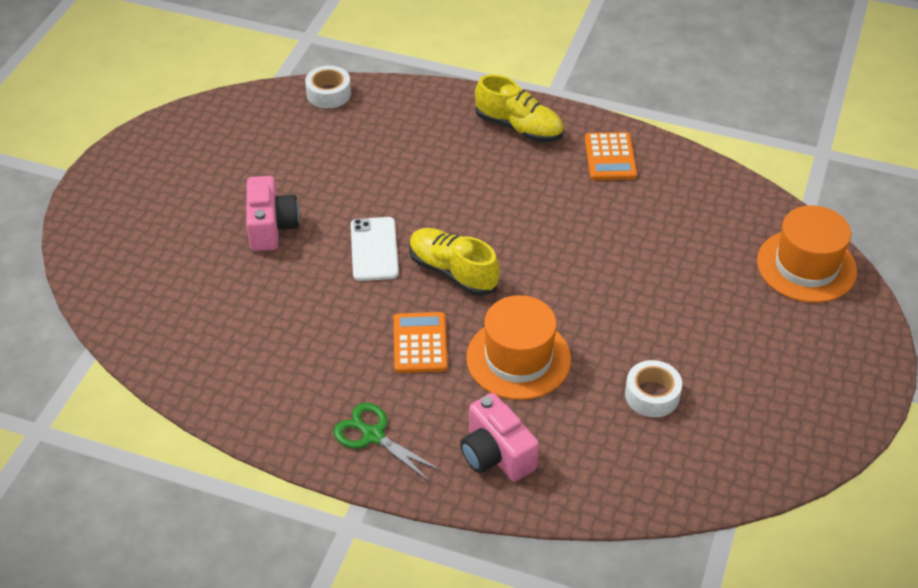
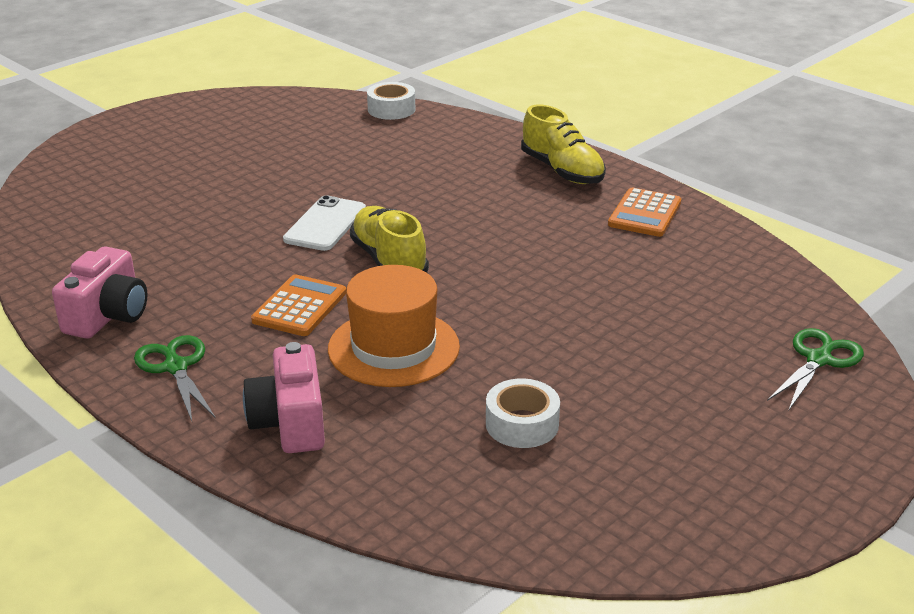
camera: 25 degrees right, 15 degrees down
(271, 227) = (242, 185): pink camera -> pink camera (108, 316)
(806, 266) = (818, 360): orange hat -> green scissors

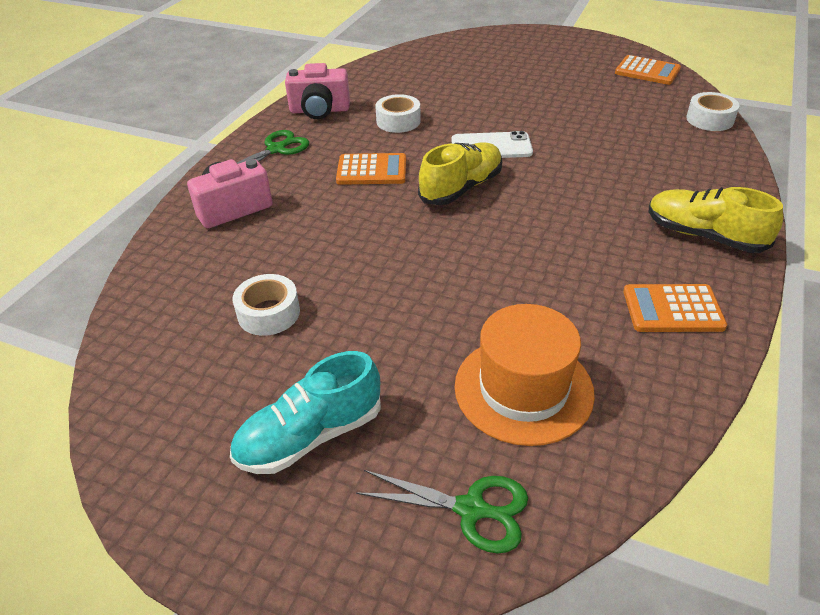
camera: 70 degrees right, 10 degrees up
(205, 266) = (398, 121): none -> white tape
(268, 105) = (647, 71): none -> orange calculator
(393, 348) = (342, 224): orange hat -> orange hat (523, 389)
(562, 171) = (704, 236): yellow shoe -> yellow shoe turned 90 degrees clockwise
(713, 425) = (310, 436): none -> turquoise shoe

